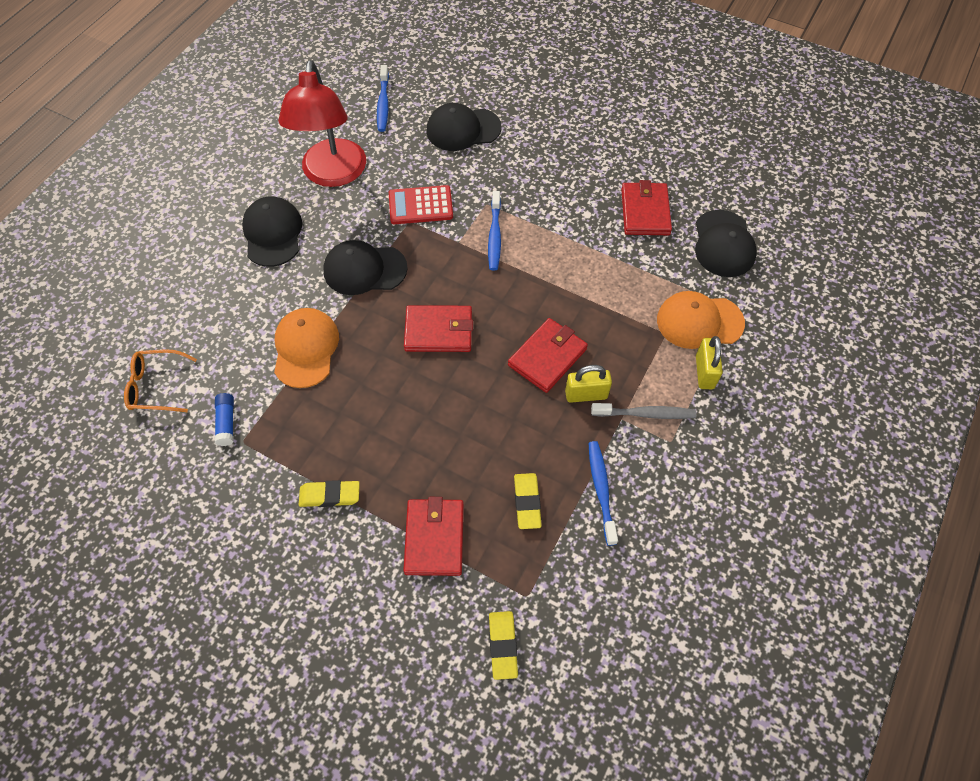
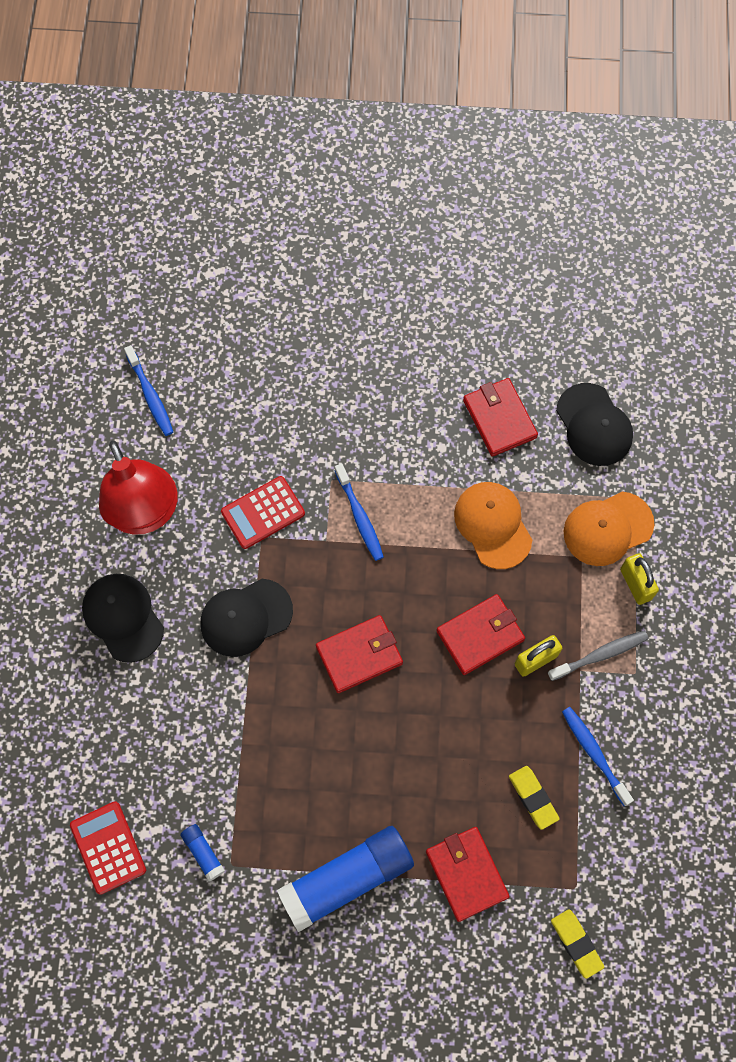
camera: 25 degrees left, 10 degrees up
(157, 386) = (108, 847): orange glasses -> red calculator
(306, 349) = (236, 736): orange cap -> orange cap (493, 525)
(330, 495) = (347, 879): yellow eraser -> blue glue stick
(463, 129) = (258, 393): black cap -> none
(547, 357) = (480, 635): red wallet -> red wallet turned 45 degrees clockwise

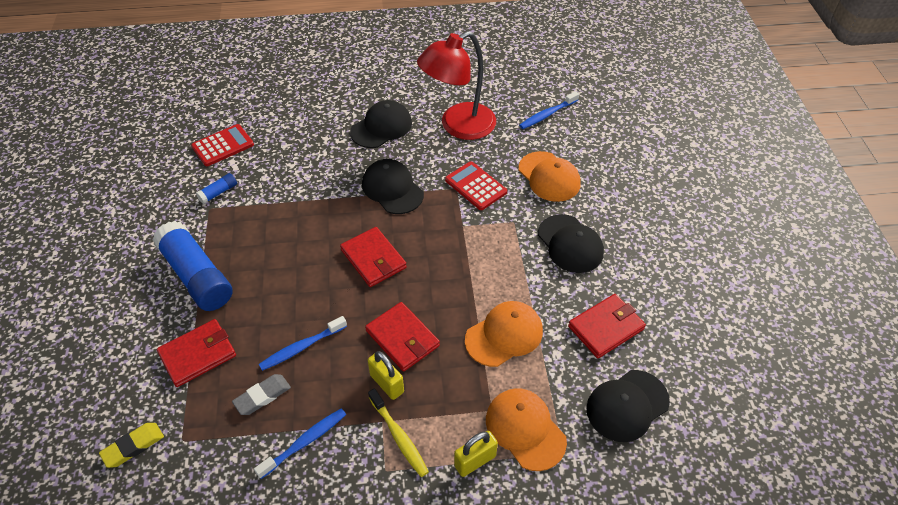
camera: 80 degrees right, 20 degrees down
(265, 421) = (549, 177): none -> orange cap
(359, 516) = (487, 243): blue toothbrush -> blue toothbrush (301, 347)
(378, 424) = (570, 244): none -> black cap
(533, 798) = (262, 396): yellow eraser -> grey eraser
(600, 655) = (399, 437): grey toothbrush -> yellow toothbrush

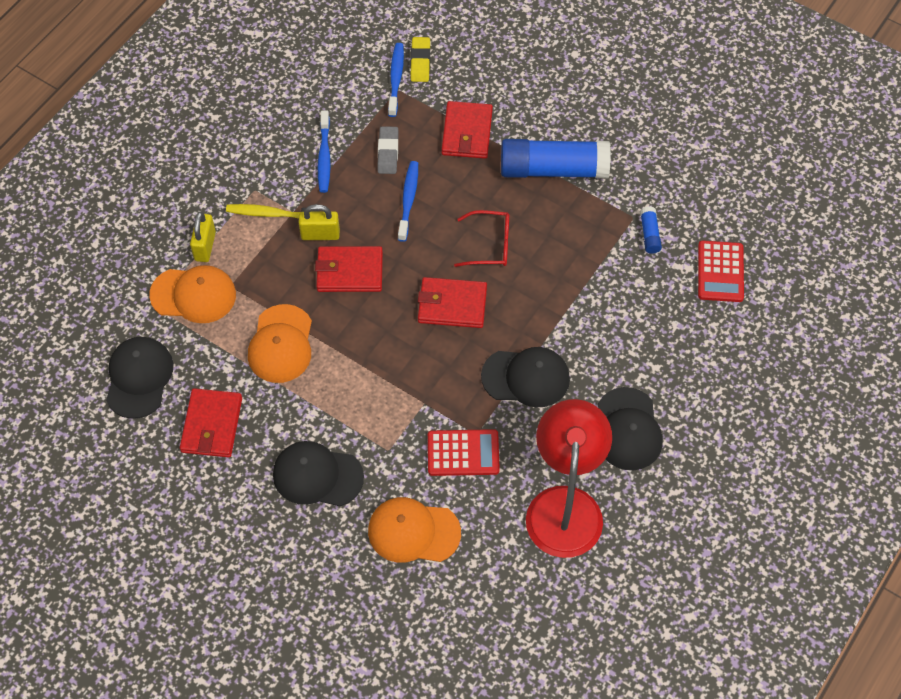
camera: 130 degrees right, 10 degrees up
(302, 271) = (489, 245): none -> red glasses
(547, 114) = (504, 613): blue toothbrush -> blue toothbrush (396, 79)

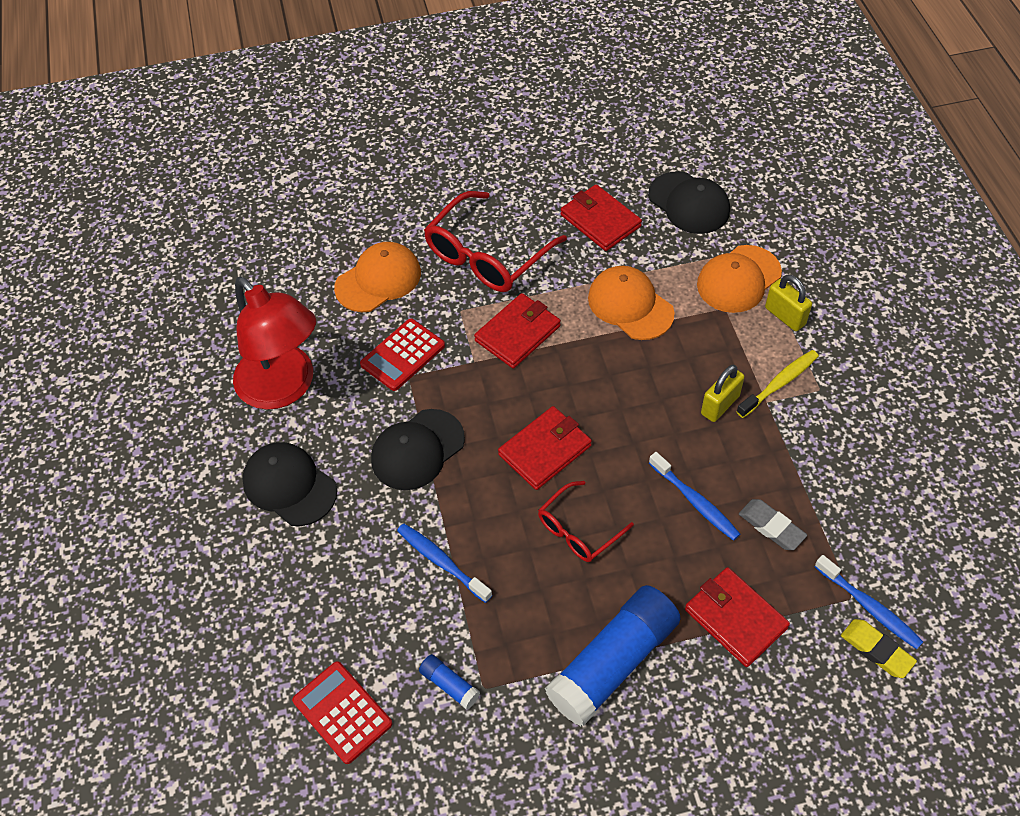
camera: 135 degrees right, 5 degrees down
(317, 475) = (488, 254): black cap -> red glasses
(324, 157) = (813, 469): blue toothbrush -> blue toothbrush (441, 561)
(349, 271) = (657, 399): red wallet -> red wallet (518, 333)

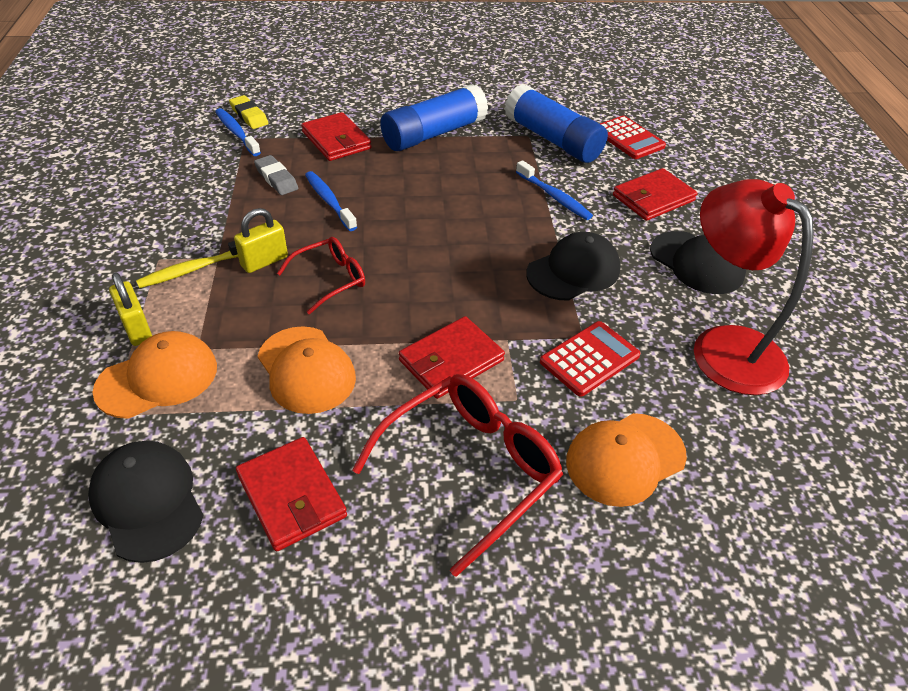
camera: 175 degrees left, 10 degrees down
(449, 685) = (552, 140): blue glue stick -> blue glue stick, size x2.36
(545, 450) = (449, 253): red wallet -> red wallet (653, 198)
(579, 529) = (435, 199): red glasses -> red glasses (329, 280)

